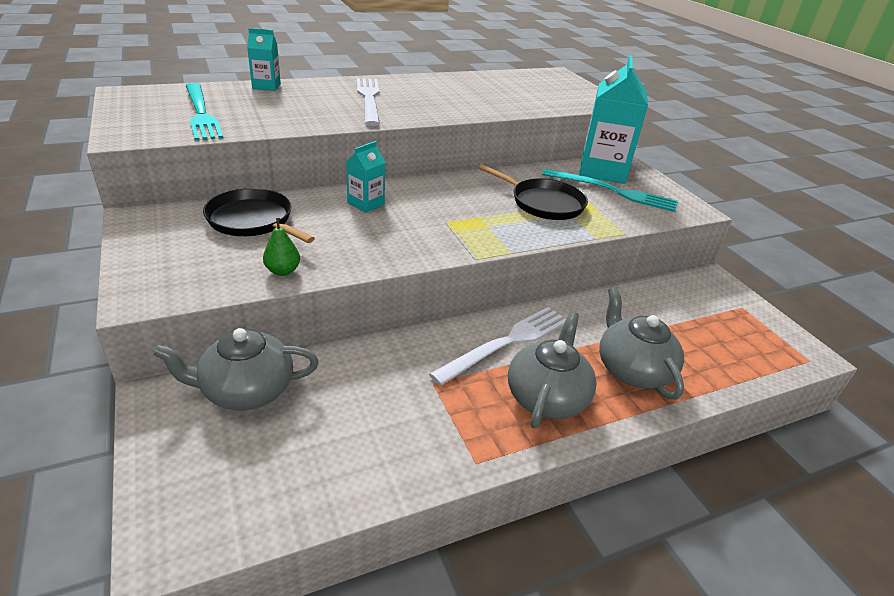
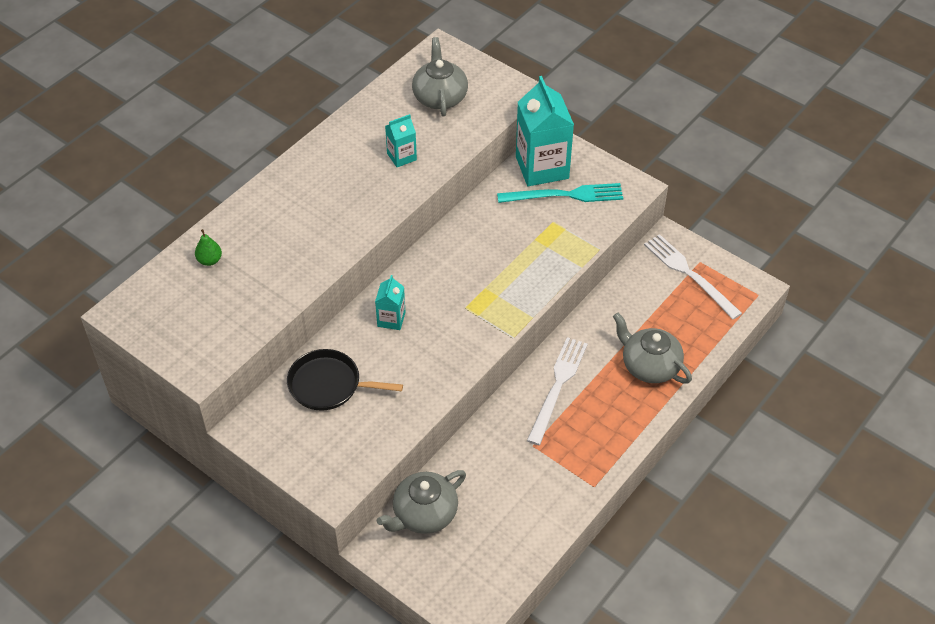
camera: 25 degrees left, 15 degrees up
(201, 113) = (215, 306): turquoise fork -> none
(266, 86) = (217, 232): turquoise carton -> turquoise carton (401, 157)
(283, 271) = (398, 421): green pear -> green pear (210, 260)
(369, 99) = (320, 203): white fork -> white fork (689, 274)
(543, 203) = (521, 243): black pan -> none
(547, 397) = (608, 417): grey teapot -> grey teapot (440, 97)

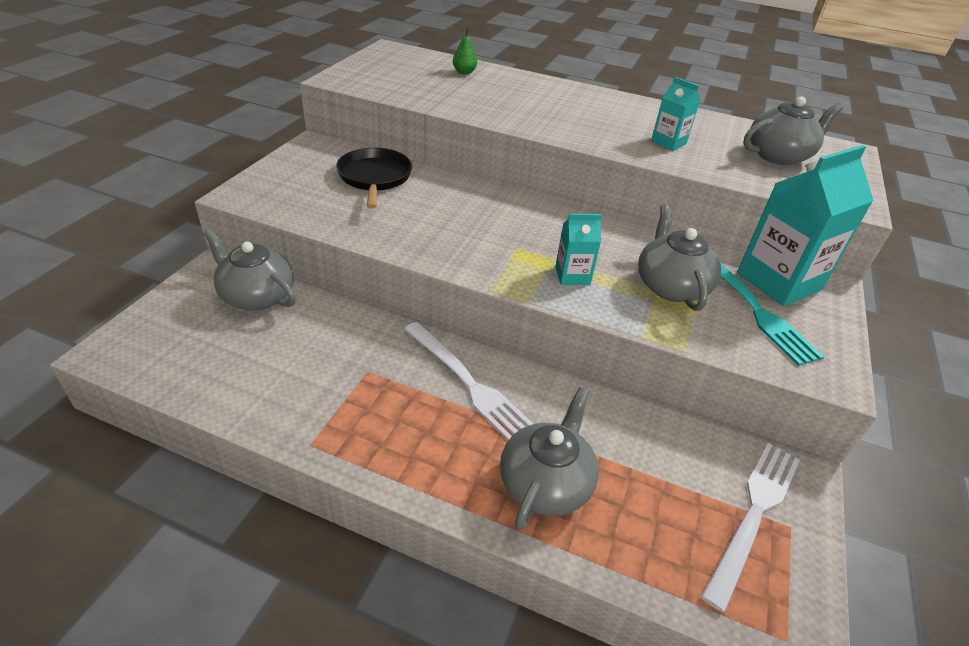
camera: 70 degrees right, 10 degrees down
(391, 319) = (474, 202): turquoise carton -> turquoise carton (572, 275)
(533, 230) = (670, 286): none -> grey teapot
(557, 386) = (468, 382): white fork -> white fork turned 45 degrees clockwise

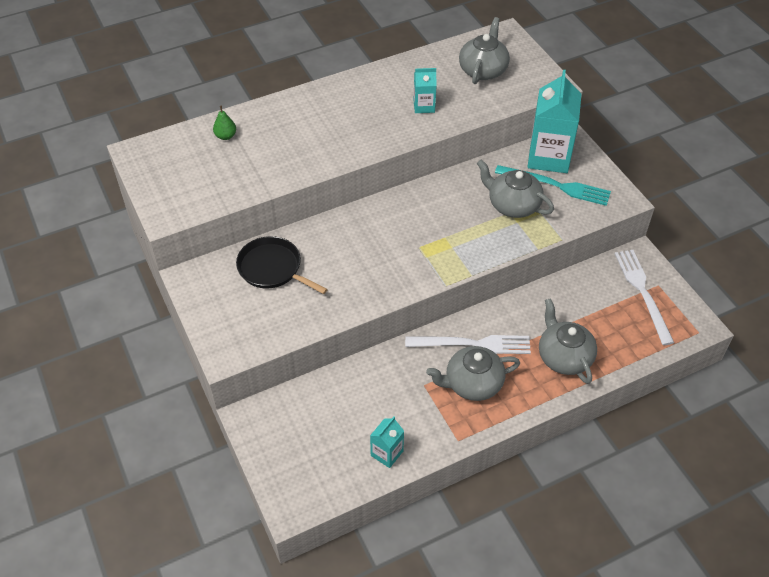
camera: 45 degrees left, 10 degrees up
(257, 296) = (302, 405): grey teapot -> grey teapot (472, 383)
(572, 275) = (467, 240): turquoise carton -> turquoise carton (387, 453)

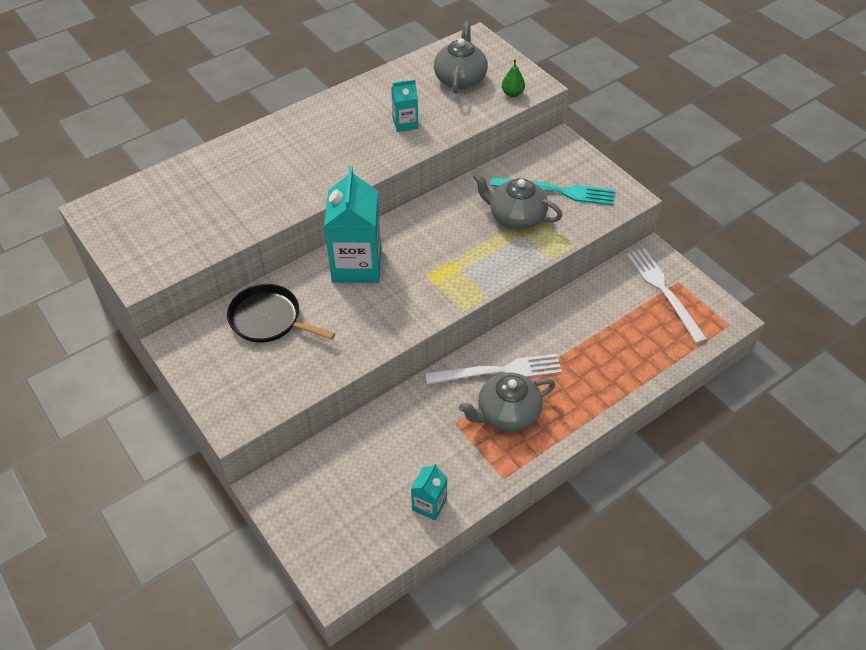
camera: 10 degrees left, 0 degrees up
(226, 136) = (193, 180): green pear -> green pear (512, 93)
(549, 157) = (543, 162): turquoise carton -> turquoise carton (357, 265)
(564, 357) = (597, 371): grey teapot -> none

